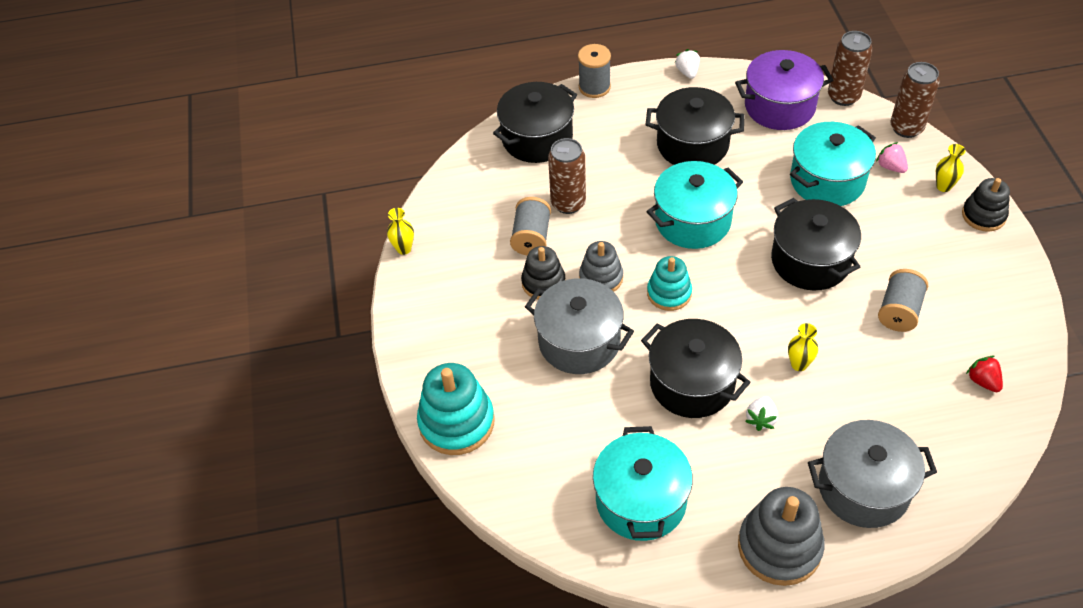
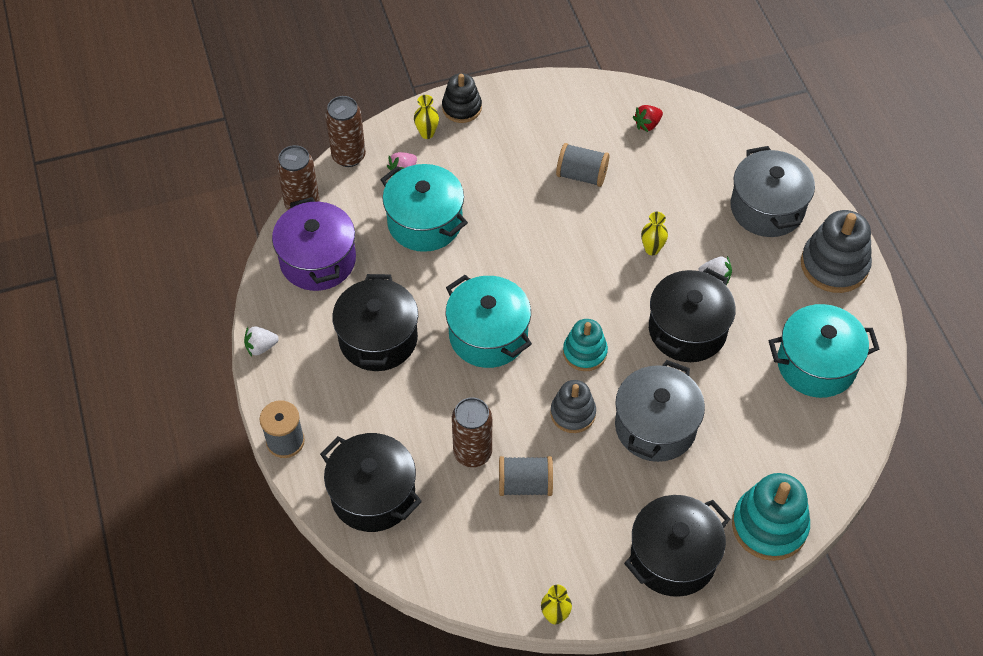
camera: 100 degrees left, 5 degrees up
(543, 283) = (586, 466): black stacking toy -> none
(810, 261) = (530, 238): black pot -> black pot (673, 557)

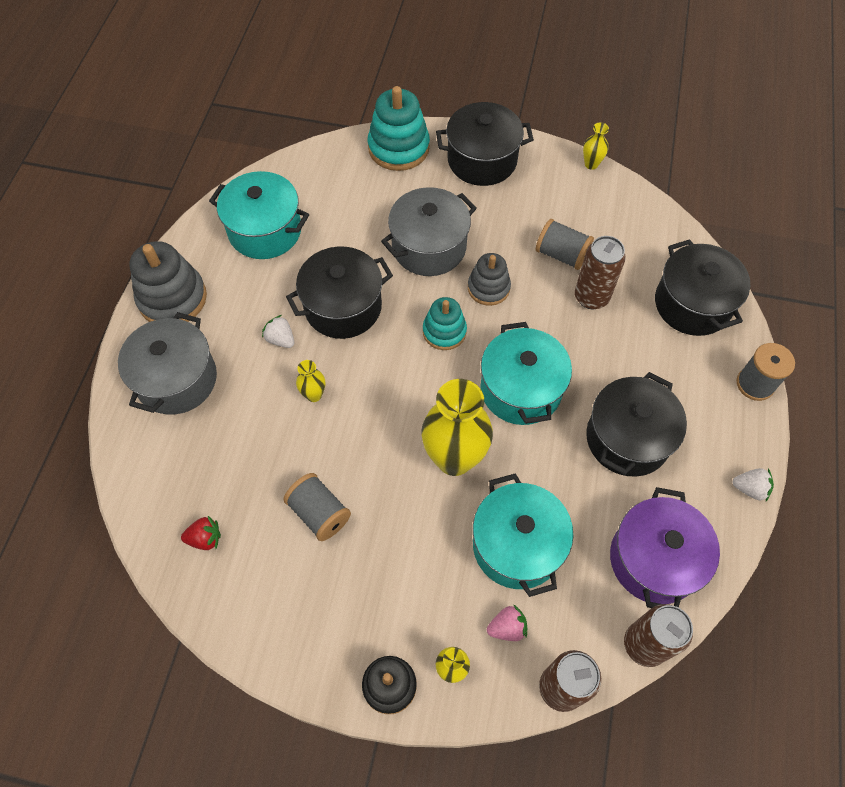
camera: 150 degrees left, 5 degrees up
(508, 257) = (454, 458): none -> yellow vase

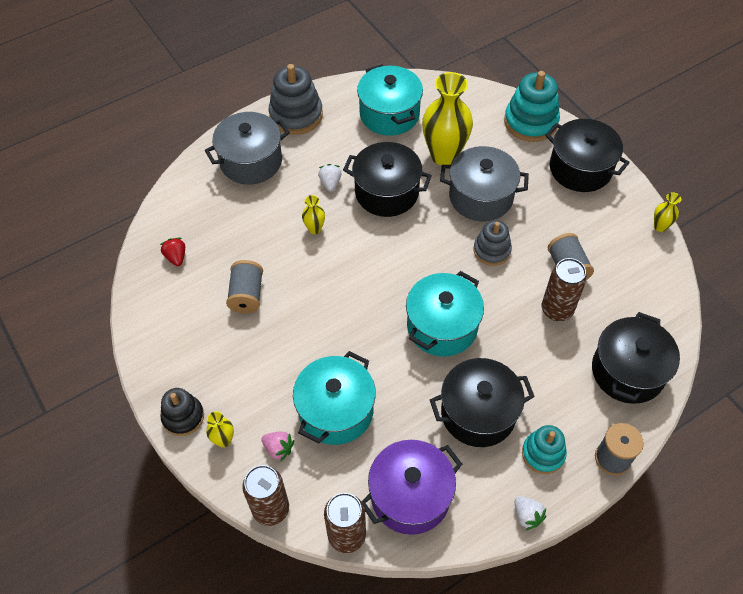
camera: 45 degrees right, 5 degrees down
(205, 538) = (176, 257): red strawberry -> red strawberry turned 150 degrees counterclockwise
(444, 331) = (432, 254): turquoise stacking toy -> turquoise stacking toy (543, 454)
(454, 458) = (355, 331): yellow vase -> yellow vase (444, 155)

